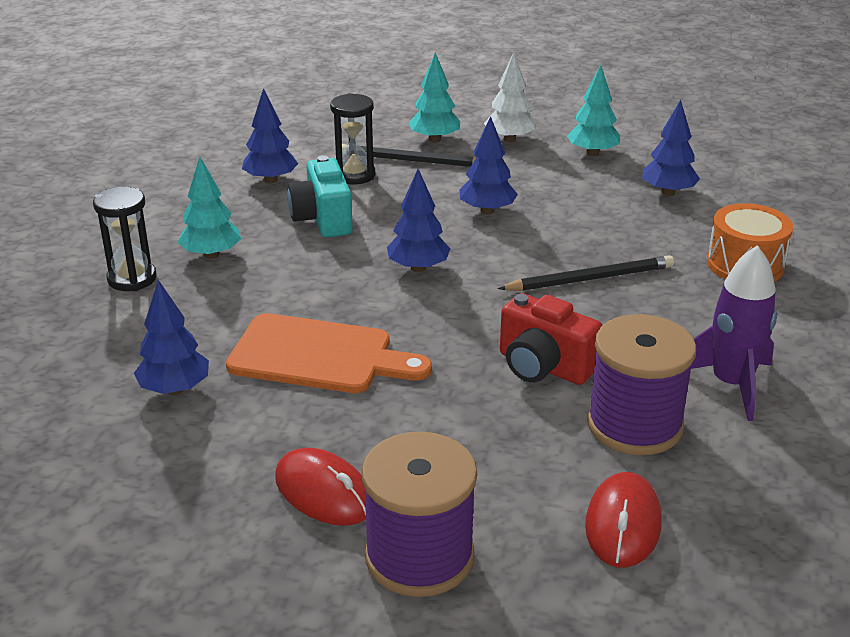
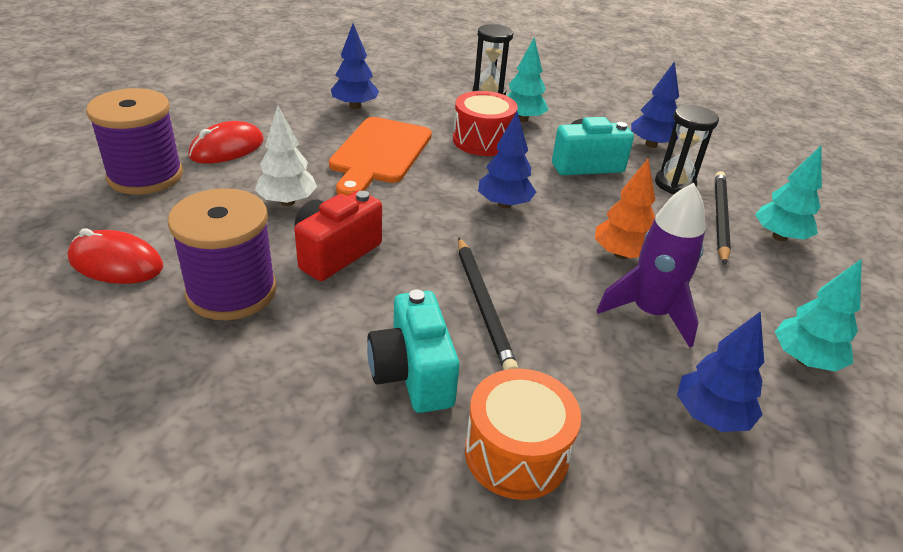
camera: 90 degrees right, 5 degrees up
(273, 282) = (482, 140): none -> red drum
(487, 211) = (621, 254): blue tree -> orange tree
(509, 139) = (809, 292): white tree -> white tree (287, 202)
(692, 310) = (413, 374): none -> turquoise camera
(731, 384) = (266, 372): purple rocket -> purple rocket (650, 313)

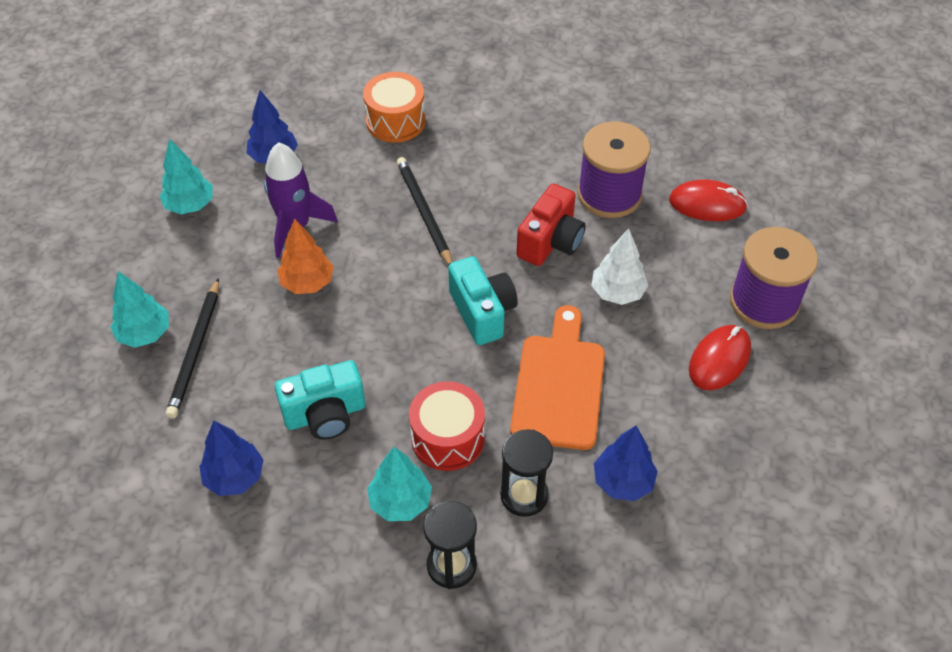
camera: 175 degrees right, 15 degrees up
(413, 374) = (464, 156): turquoise camera -> turquoise camera (482, 312)
(504, 204) = (415, 328): blue tree -> none
(675, 184) = (227, 398): black hourglass -> black hourglass (524, 495)

